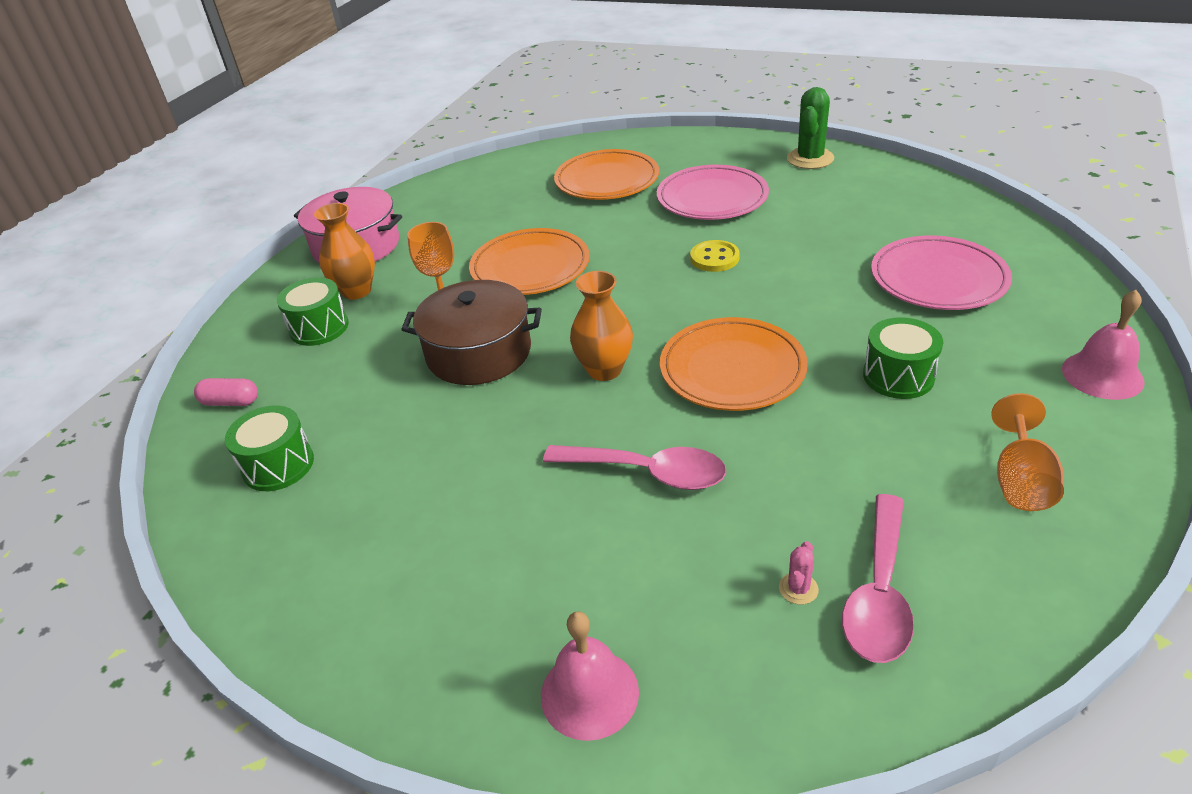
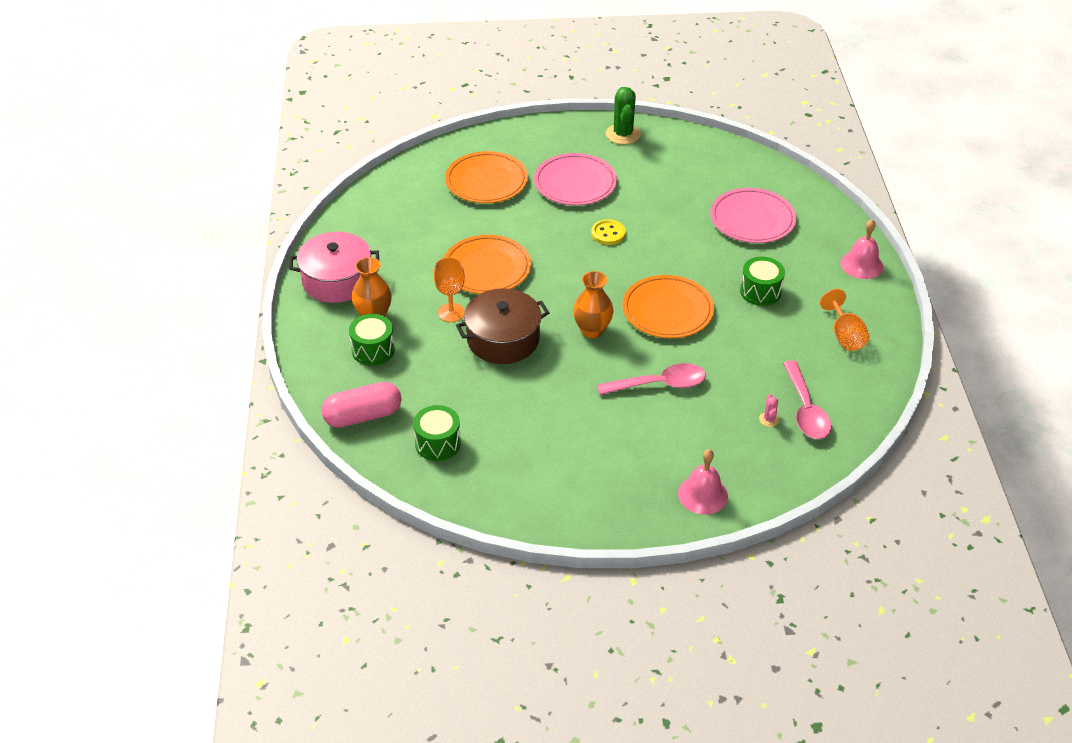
camera: 30 degrees left, 5 degrees up
(231, 402) = (363, 416): pink capsule -> pink capsule, size x1.81

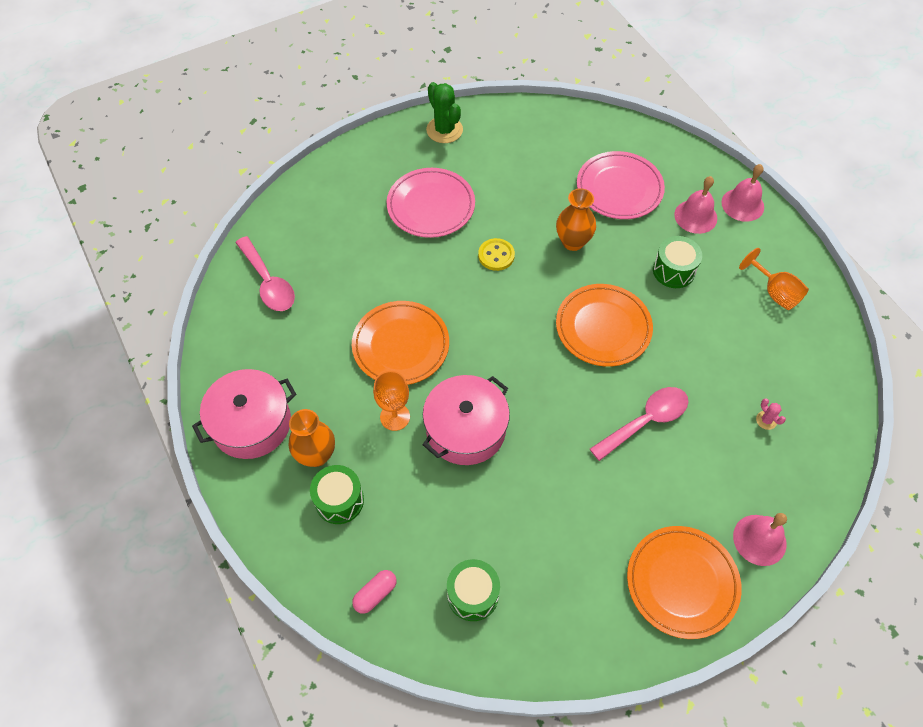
camera: 25 degrees left, 15 degrees up
(363, 416) = (375, 594): pink capsule -> pink capsule, size x0.55
(486, 181) = (341, 235): orange plate -> orange plate (682, 583)
(503, 339) = (465, 429): brown pot -> pink pot
(592, 330) = (546, 381): orange vase -> orange vase (573, 242)
(806, 410) = (791, 394): pink spoon -> pink spoon (268, 282)
(810, 260) = (695, 216): none -> pink bell

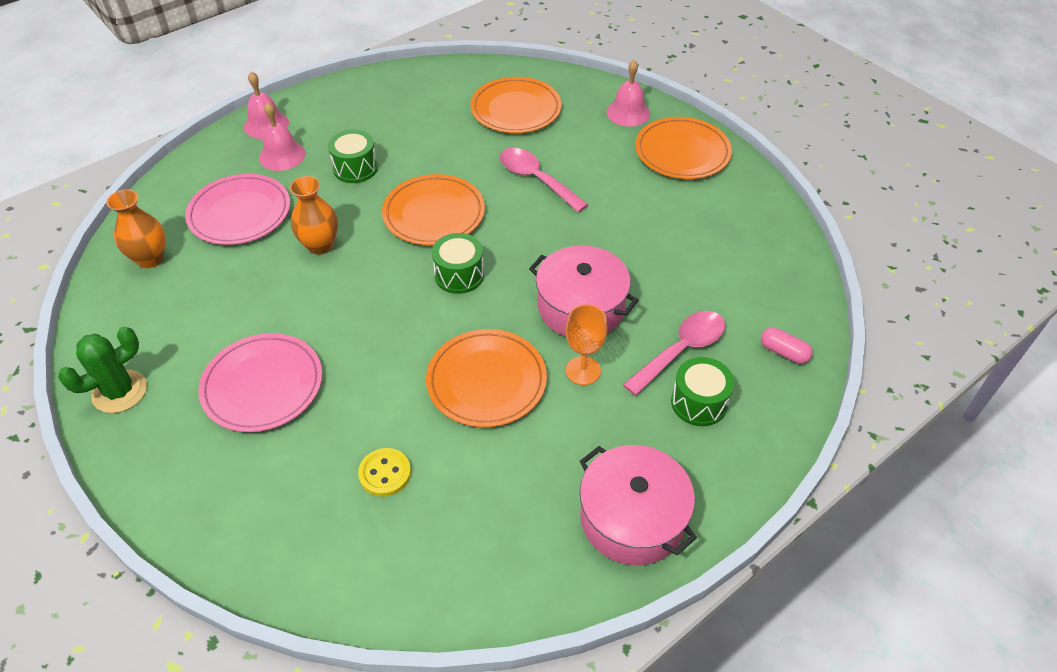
camera: 100 degrees left, 10 degrees down
(268, 282) = (408, 556): pink spoon -> pink spoon (681, 350)
(316, 455) = (653, 437): orange vase -> orange vase (150, 259)
(472, 595) = (751, 279): green drum -> green drum (459, 275)
(496, 255) = (343, 309): yellow button -> yellow button (385, 473)
(766, 420) = (516, 109): pink cactus -> orange plate
(774, 292) = (376, 105): orange goblet -> none

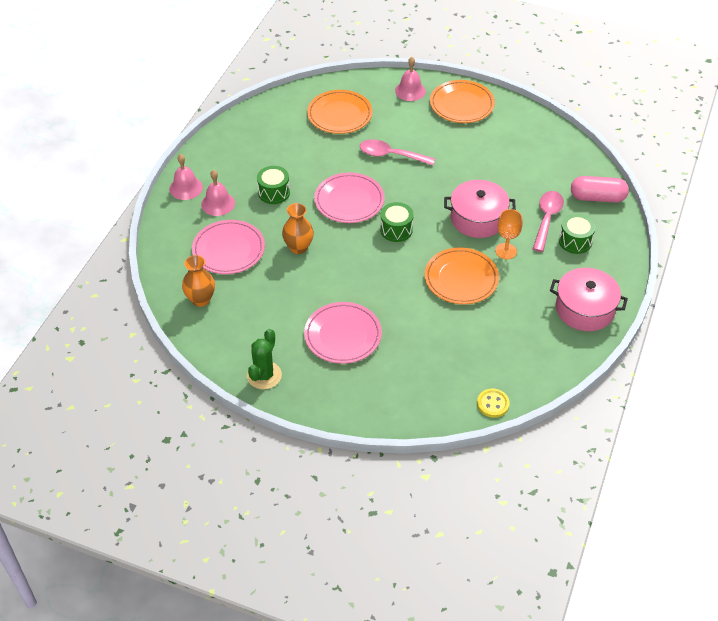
camera: 30 degrees left, 0 degrees up
(385, 473) = (449, 346): yellow button -> yellow button (493, 404)
(434, 214) = (349, 201): orange plate -> pink plate
(783, 352) = (597, 198): pink capsule -> pink capsule, size x1.81

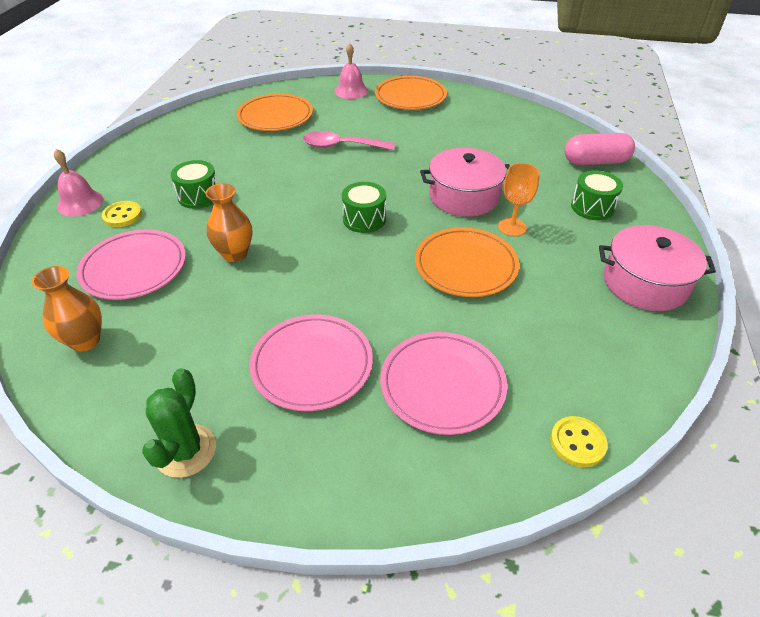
camera: 10 degrees left, 5 degrees down
(218, 203) = (122, 215): pink bell -> yellow button
(349, 201) = (298, 195): pink plate -> pink plate (442, 385)
(547, 219) = (547, 188): pink spoon -> none

